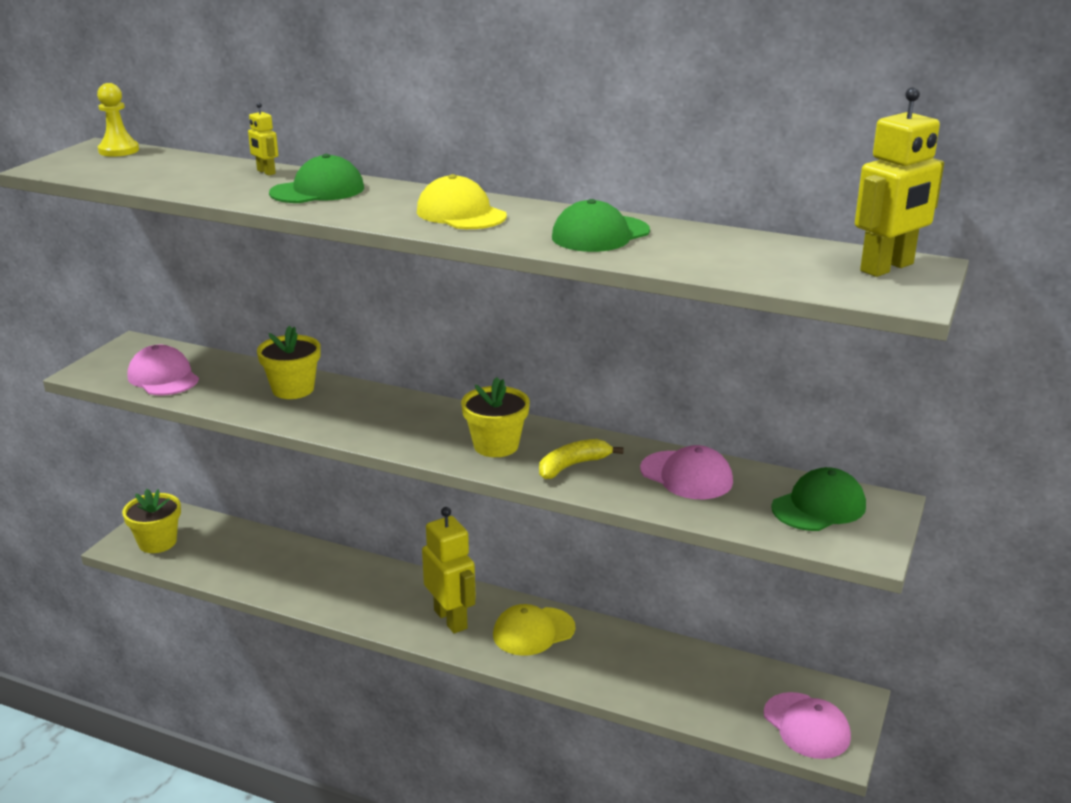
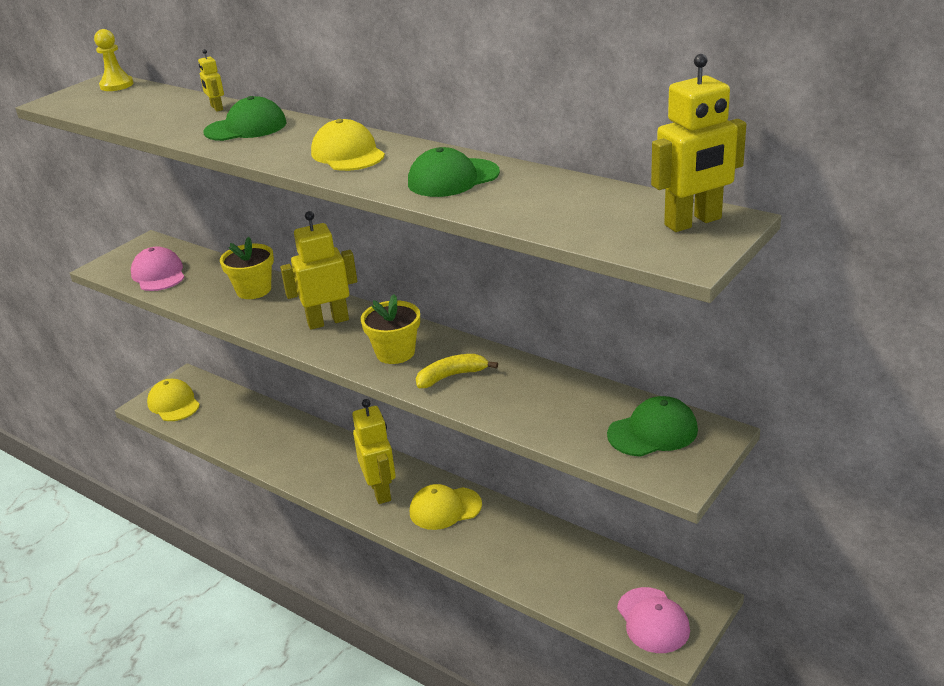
camera: 15 degrees right, 5 degrees up
(157, 542) = (174, 404): yellow flower pot -> yellow cap
(400, 417) = (328, 321): none -> yellow robot
(686, 475) = (546, 392): pink cap -> none

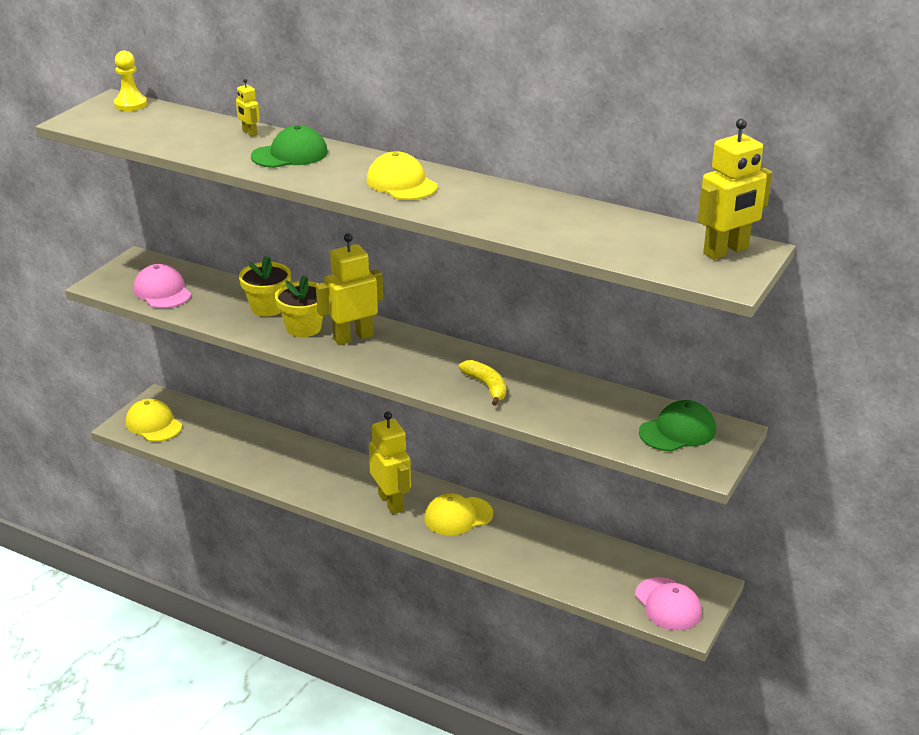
camera: 10 degrees left, 0 degrees up
(395, 353) = (427, 366): yellow flower pot -> yellow flower pot (303, 328)
(451, 376) = (487, 386): yellow banana -> yellow banana turned 90 degrees clockwise
(453, 178) = (508, 209): green cap -> none

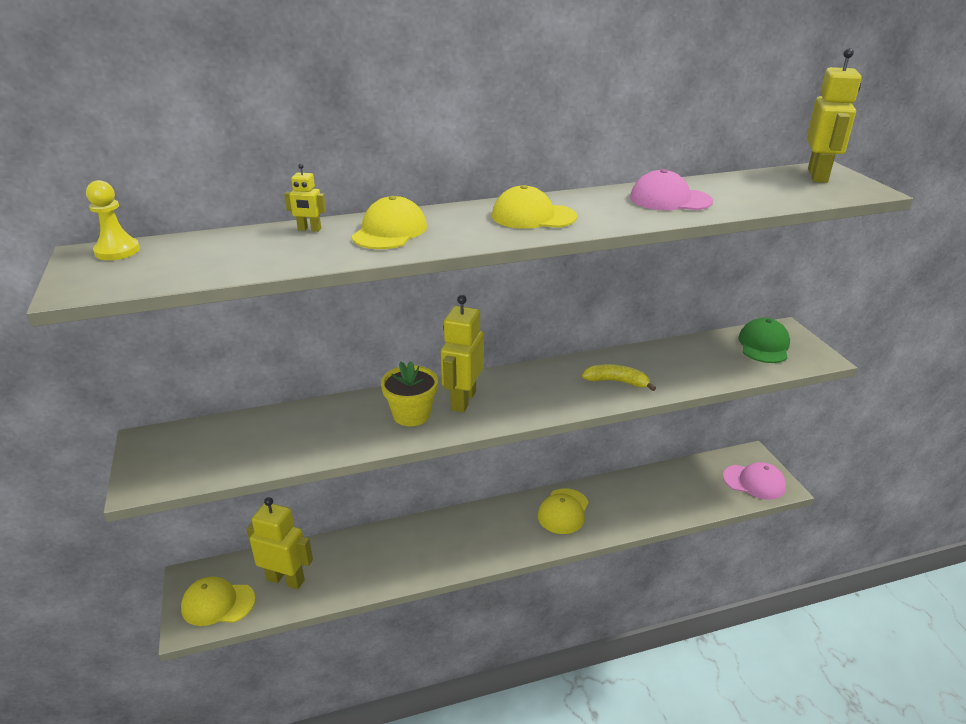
camera: 45 degrees left, 0 degrees up
(162, 292) = (224, 455): pink cap -> pink cap (670, 199)
(267, 307) = (351, 415): yellow flower pot -> none
(290, 154) = (390, 231): green cap -> yellow cap
(391, 502) = (507, 533): yellow robot -> yellow robot (286, 579)

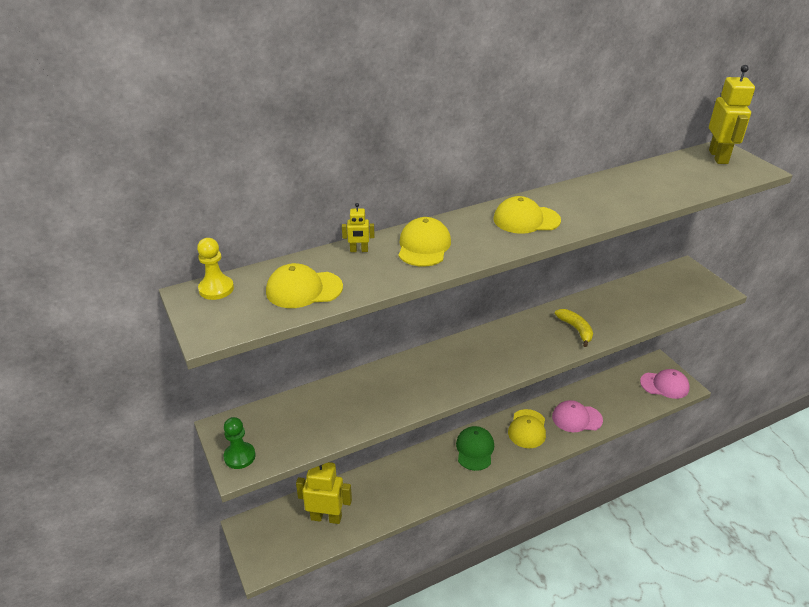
camera: 10 degrees left, 5 degrees up
(147, 472) = (239, 456): none -> green pawn
(218, 603) = (278, 545): yellow cap -> yellow cap (304, 289)
(411, 415) = (429, 378): yellow flower pot -> none
(463, 400) = (464, 360): yellow robot -> none
(617, 382) = (576, 329): yellow banana -> yellow banana turned 60 degrees clockwise
(670, 199) = (620, 192): pink cap -> pink cap (576, 418)
(764, 345) = (675, 284): green cap -> green cap (475, 449)

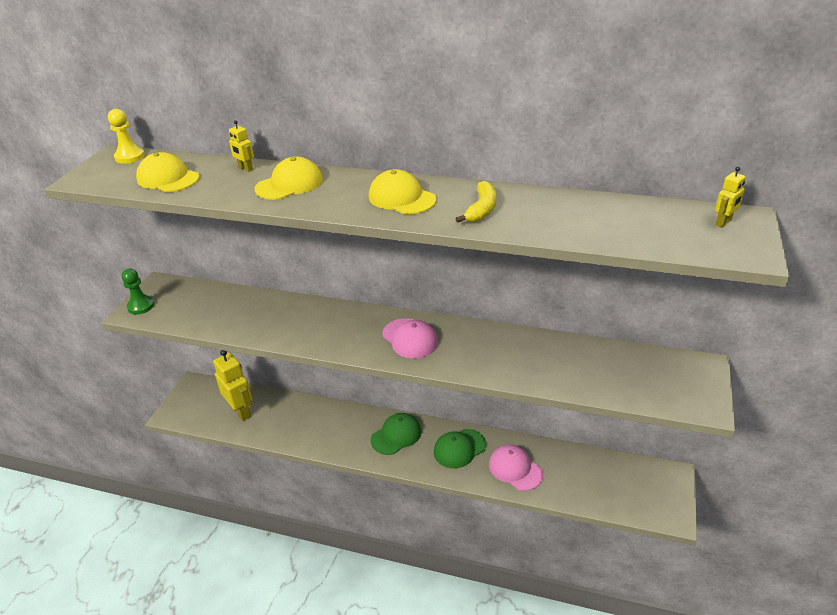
camera: 45 degrees right, 0 degrees up
(527, 429) = (459, 448): yellow cap -> green cap
(576, 329) = (489, 357): yellow banana -> yellow banana (481, 209)
(664, 385) = (649, 499): pink cap -> pink cap (410, 338)
(718, 157) = (723, 222): yellow robot -> yellow robot, size x0.48

